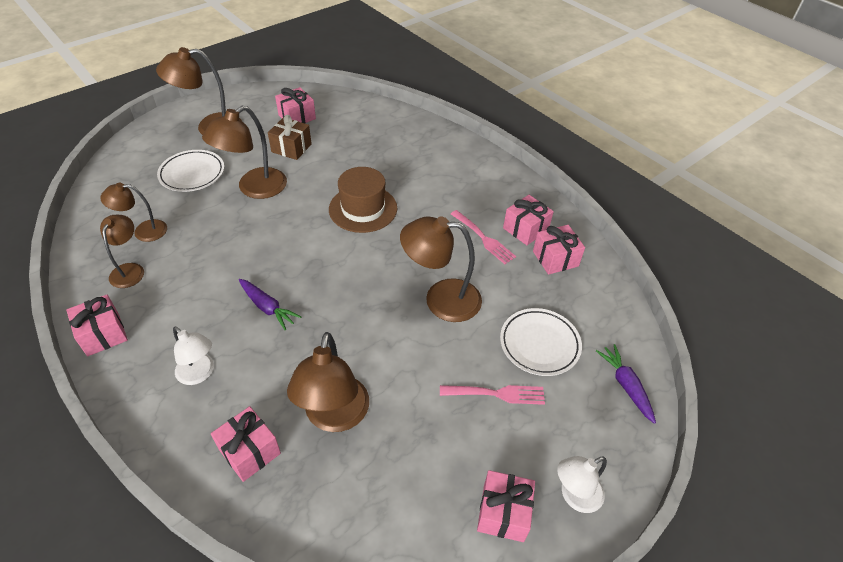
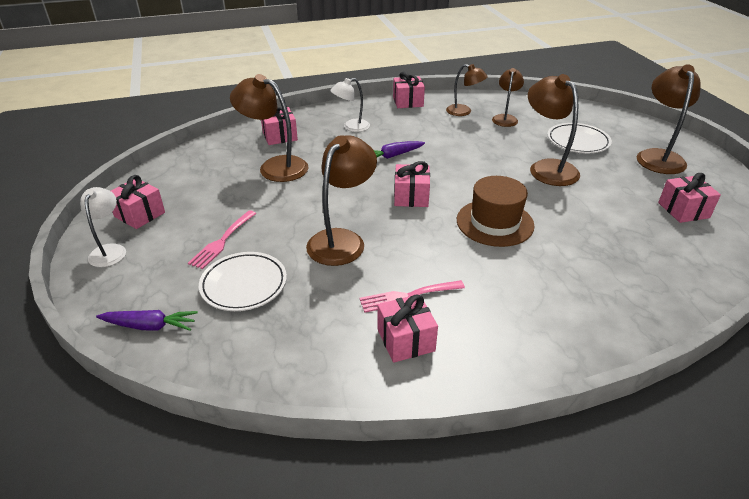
camera: 115 degrees right, 10 degrees down
(291, 148) = (615, 197): brown gift -> none
(555, 258) = (341, 347): pink gift -> pink gift (411, 197)

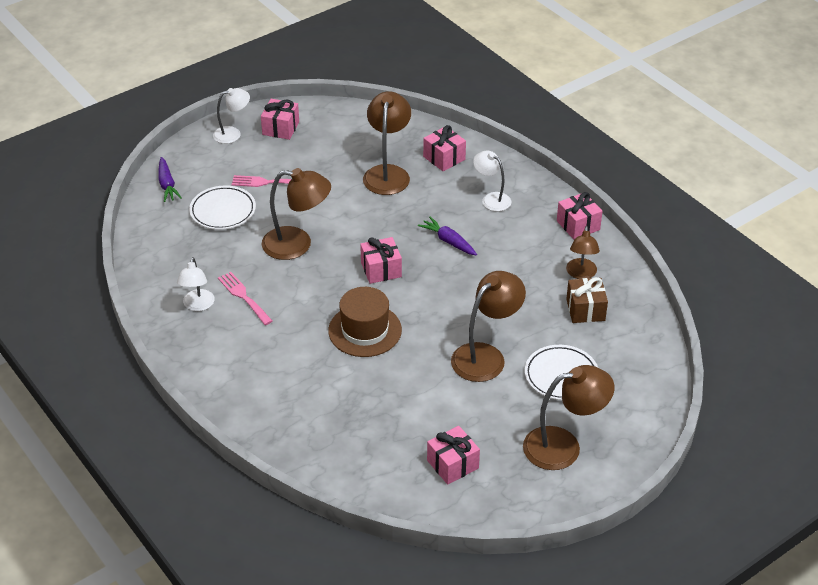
camera: 70 degrees right, 5 degrees up
(406, 340) = (197, 305): pink gift -> white lamp
(505, 118) = (585, 310): brown lamp -> brown gift

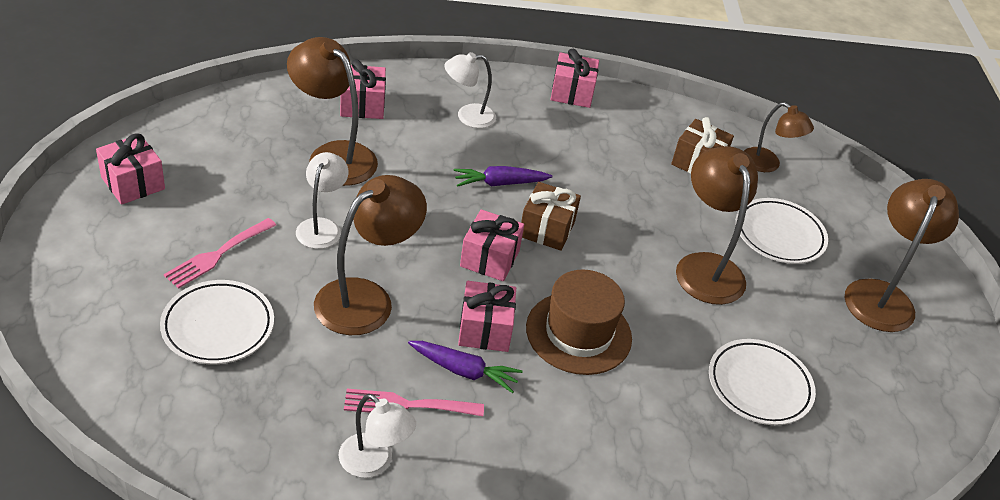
camera: 60 degrees left, 0 degrees up
(167, 185) = (89, 348): purple carrot -> purple carrot (464, 371)
(232, 133) = (79, 227): white lamp -> white lamp (321, 227)
(409, 420) = (759, 386): none -> white plate
(433, 278) = (546, 229): none -> brown gift
(452, 464) = (854, 393): pink gift -> pink gift (485, 329)
(581, 274) = (644, 134): brown lamp -> brown lamp (767, 164)

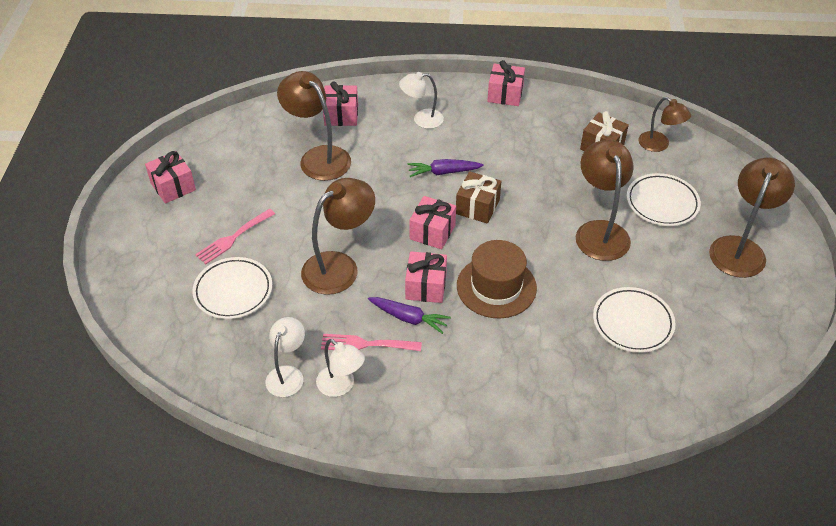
camera: 10 degrees right, 5 degrees up
(321, 227) = (308, 213): white lamp -> white lamp (288, 374)

